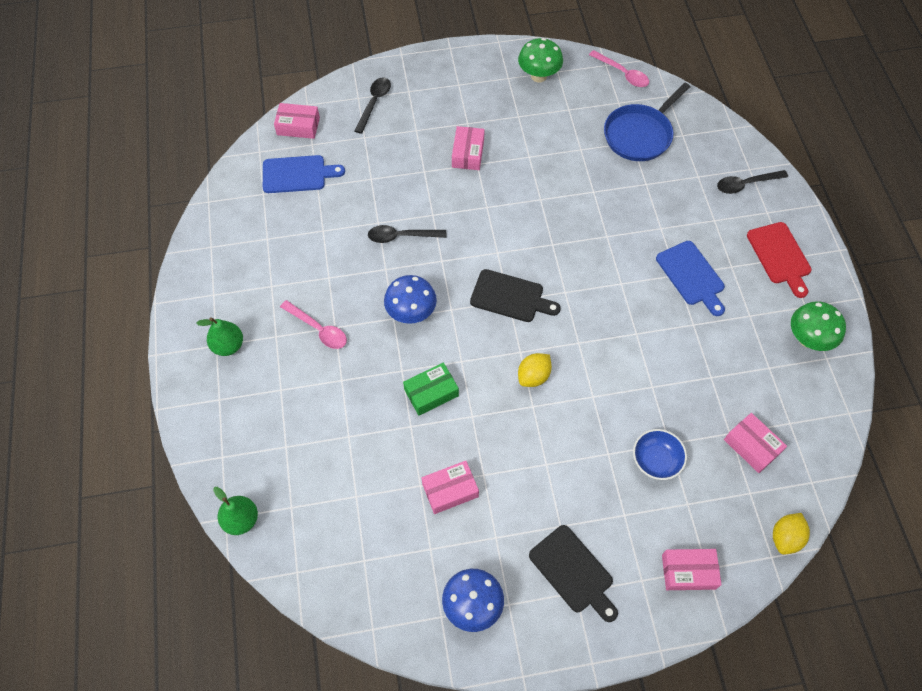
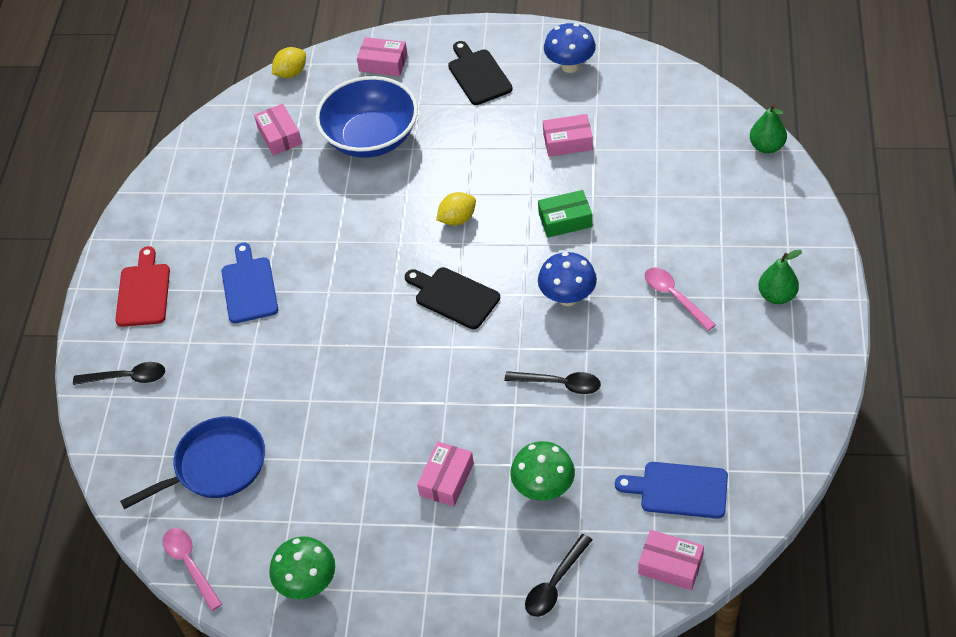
camera: 160 degrees left, 10 degrees down
(656, 460) = (371, 138): blue bowl -> blue bowl, size x2.03
(808, 339) = (170, 210): green mushroom -> green mushroom (543, 488)

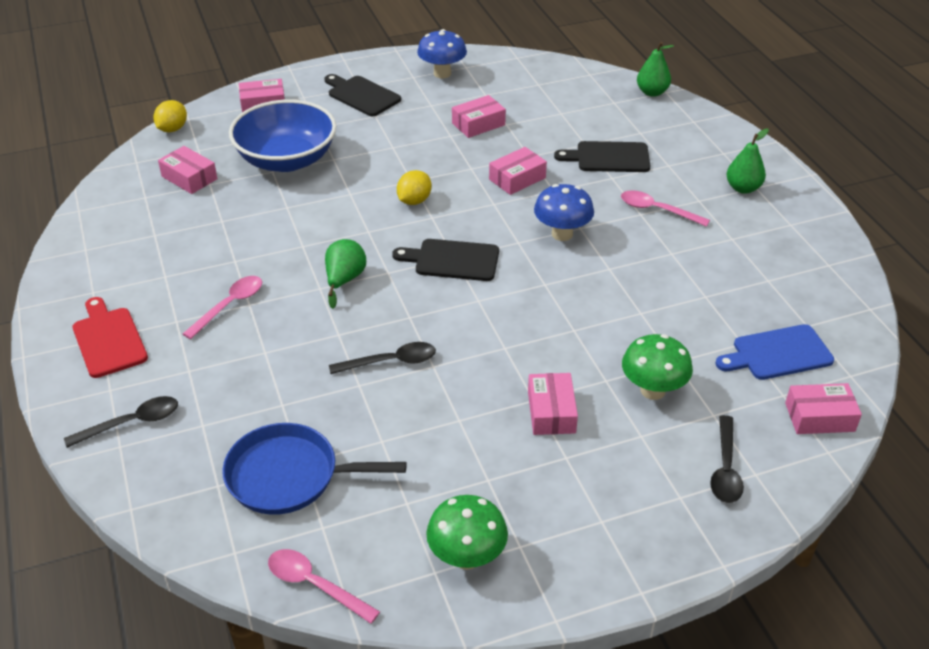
camera: 30 degrees left, 10 degrees down
(216, 466) = (288, 476): blue pan -> blue pan turned 120 degrees counterclockwise
(249, 287) = (230, 305): blue cutting board -> pink spoon
(352, 290) = (344, 280): none -> green pear
(560, 384) = (605, 302): black spoon -> black spoon (391, 362)
(565, 220) = (517, 178): green box -> pink box
(668, 219) = (608, 157): none -> black cutting board

